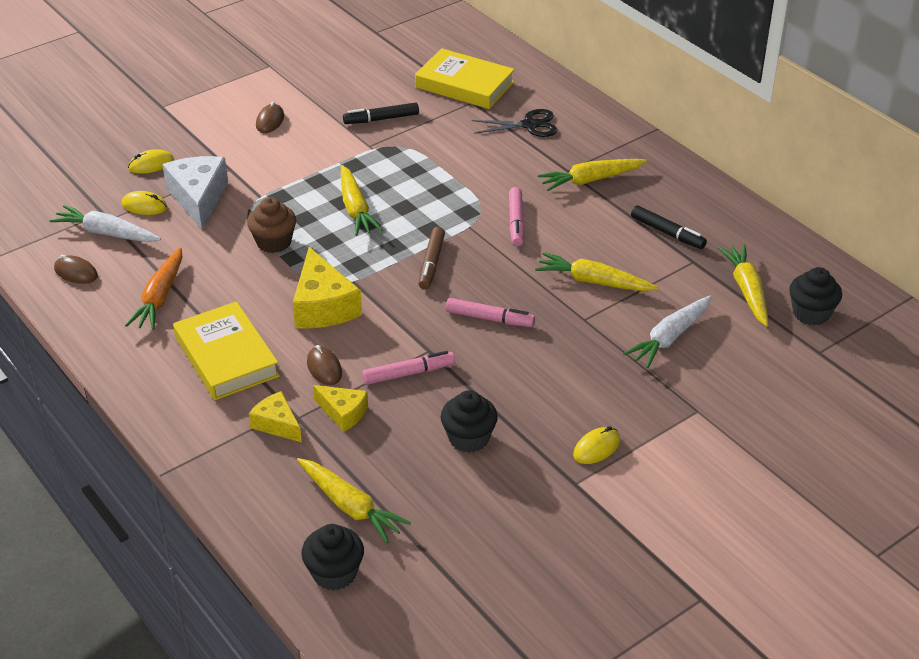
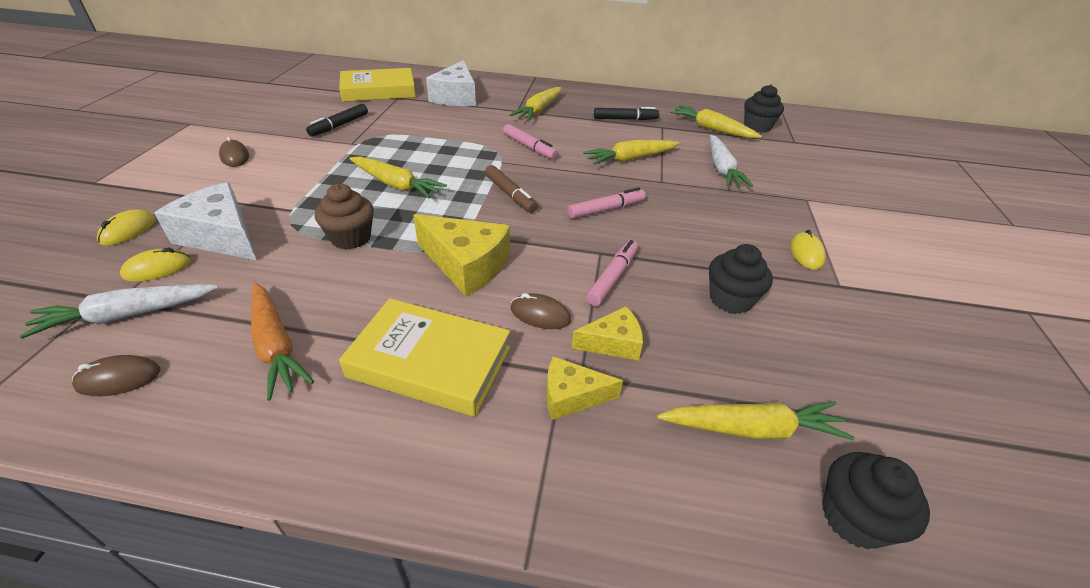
camera: 45 degrees left, 0 degrees up
(530, 125) = (456, 97): black scissors -> white cheese

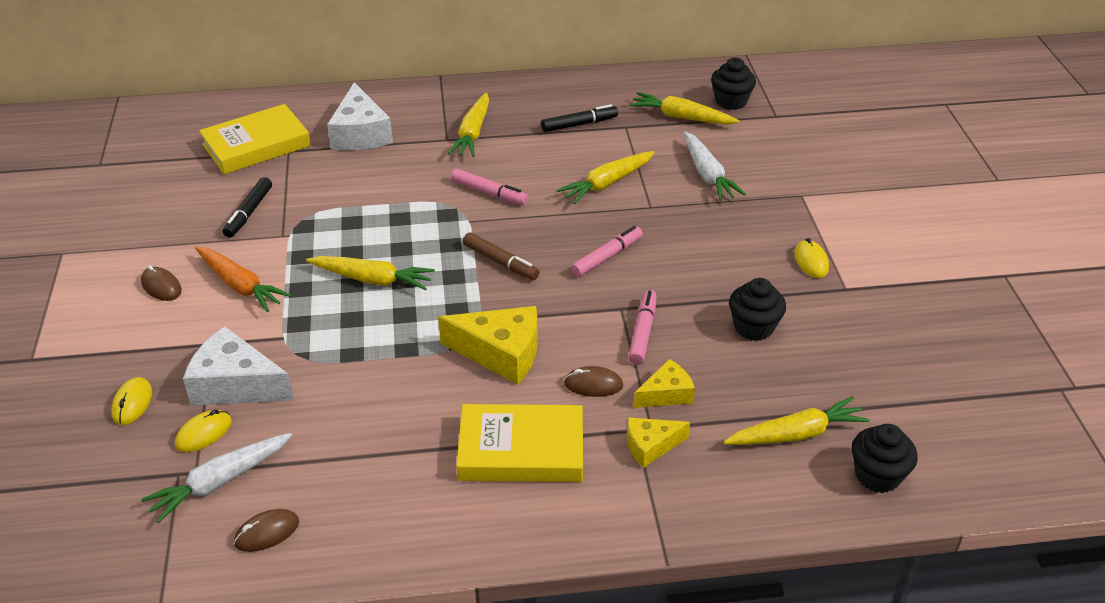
camera: 15 degrees left, 0 degrees up
(275, 345) = (379, 472): orange carrot -> orange carrot (240, 285)
(351, 238) = (369, 353): brown cupcake -> none

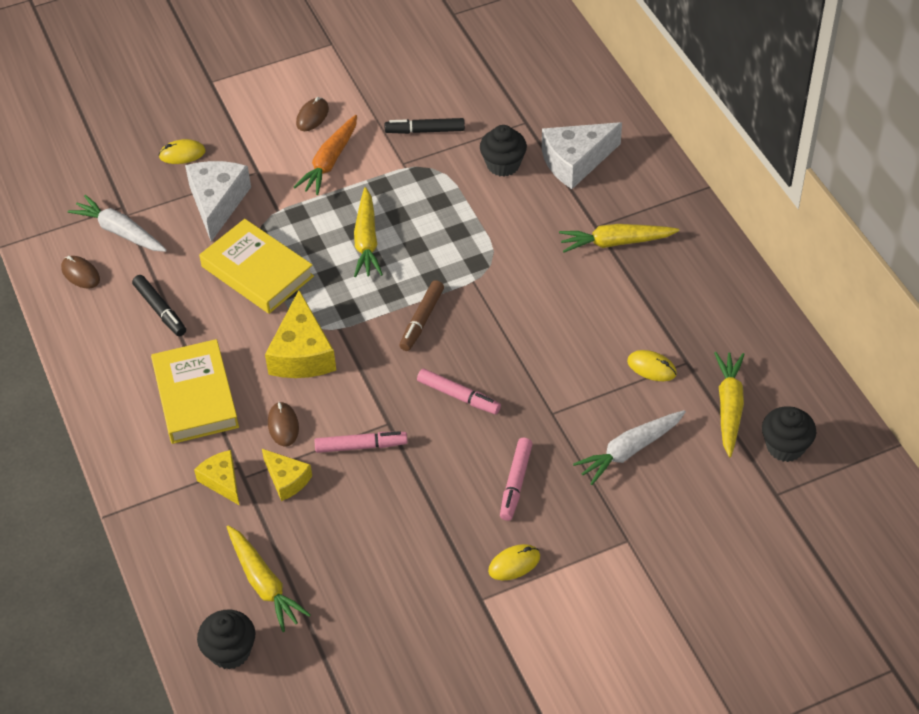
camera: 75 degrees right, 10 degrees up
(203, 433) = (163, 204): yellow mouse -> yellow mouse (651, 367)
(256, 145) = (524, 98): yellow book -> yellow book (257, 271)
(489, 193) = (522, 283): pink marker -> pink marker (515, 483)
(579, 124) = (672, 322): black marker -> black marker (160, 310)
(607, 183) = (576, 369): yellow carrot -> none
(753, 327) = (396, 530): black cupcake -> black cupcake (503, 165)

